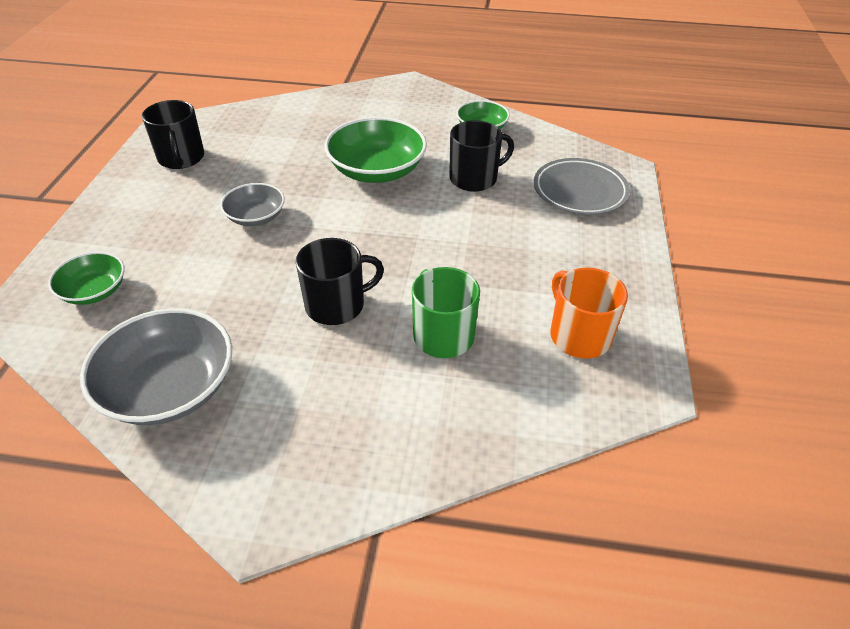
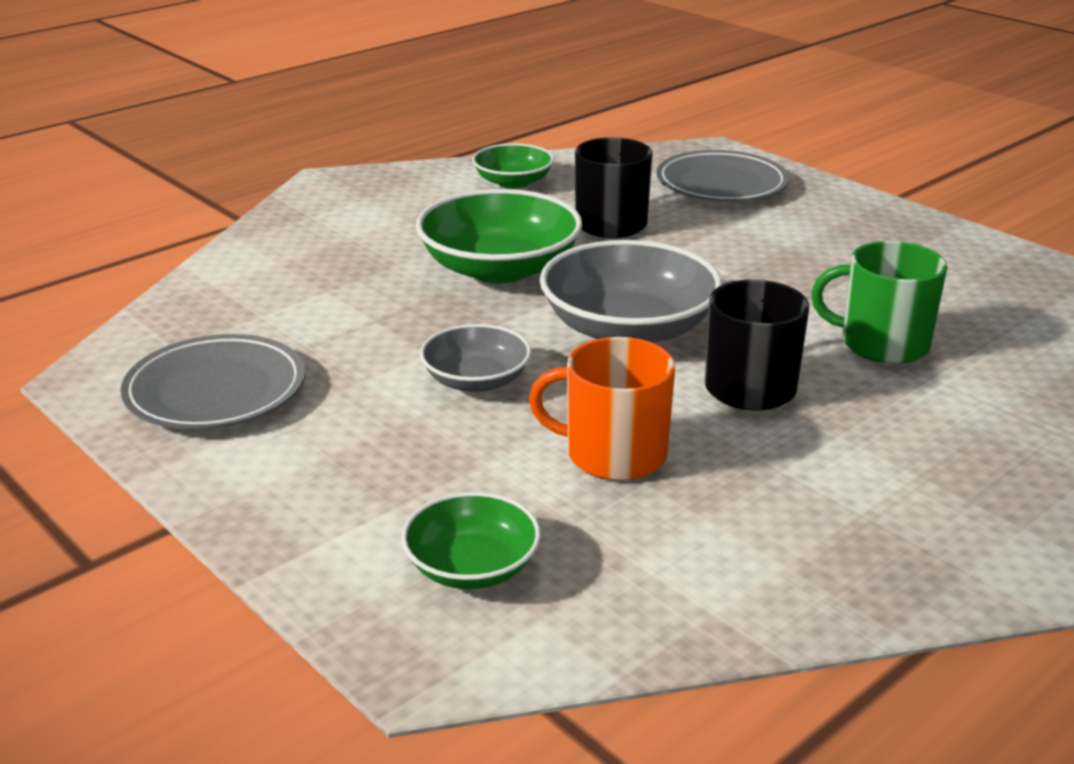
camera: 50 degrees left, 15 degrees down
(169, 388) = (785, 559): grey bowl -> grey bowl (628, 328)
(181, 158) = (216, 391): black mug -> grey plate
(578, 335) = (960, 277): orange mug -> orange mug (613, 454)

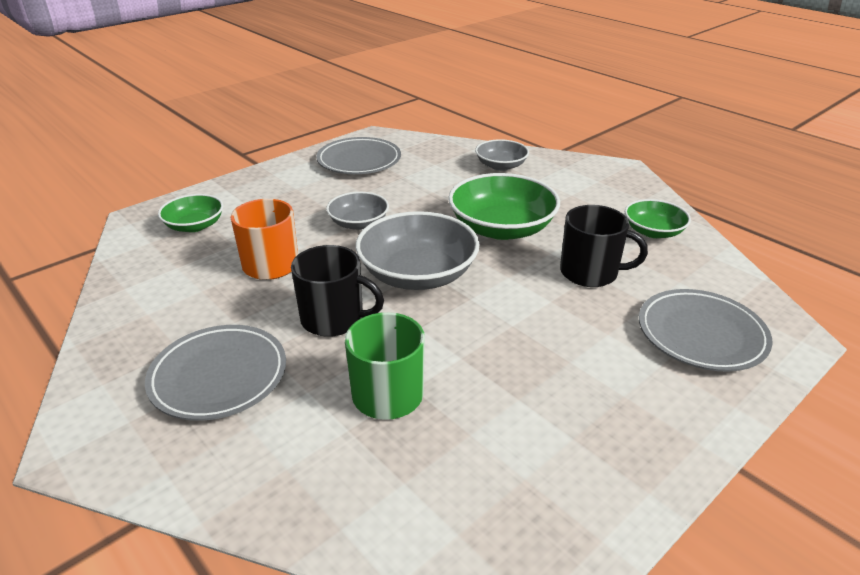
camera: 90 degrees right, 5 degrees up
(289, 261) = (501, 166): none -> grey bowl
(906, 465) = (219, 377): none -> grey plate

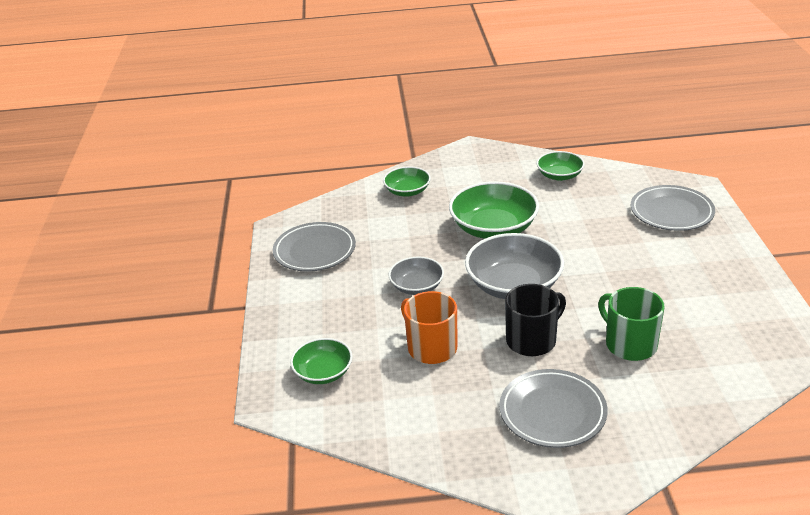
camera: 50 degrees left, 0 degrees up
(501, 166) = (407, 191): grey bowl -> green bowl
(590, 272) = (580, 219): black mug -> none

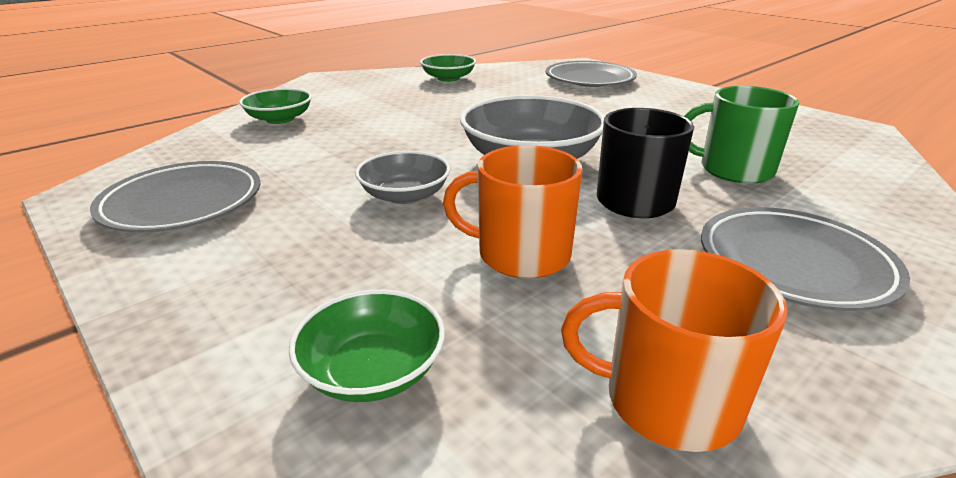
camera: 40 degrees left, 5 degrees down
(407, 433) = (667, 401): none -> orange mug
(493, 228) = (433, 123): green bowl -> none

